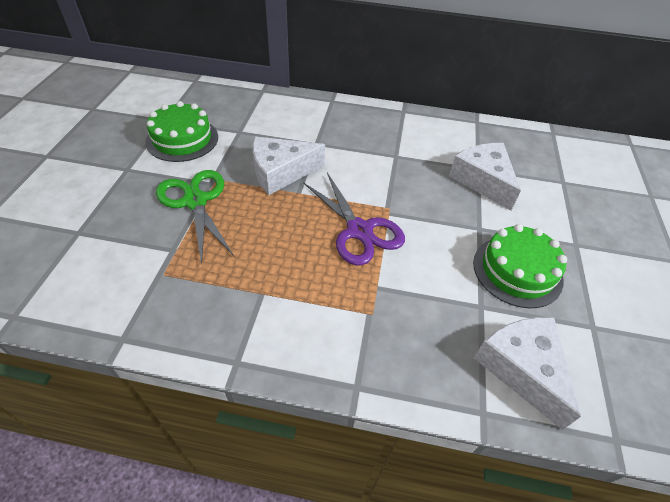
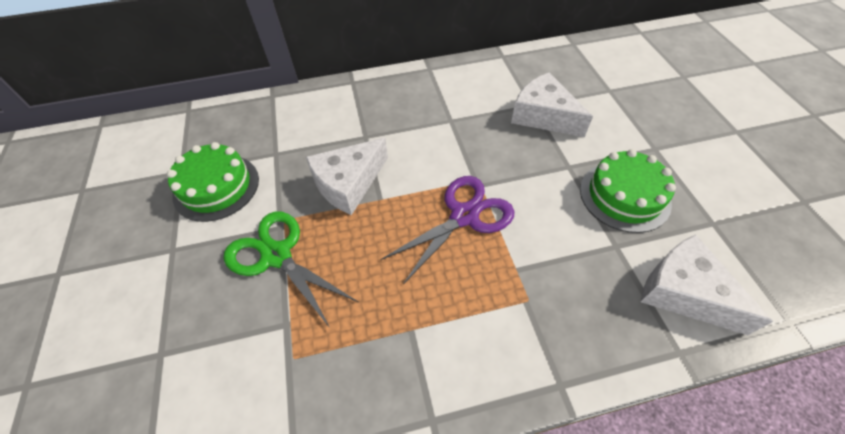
camera: 20 degrees left, 5 degrees up
(359, 230) = (464, 216): purple scissors -> purple scissors turned 75 degrees counterclockwise

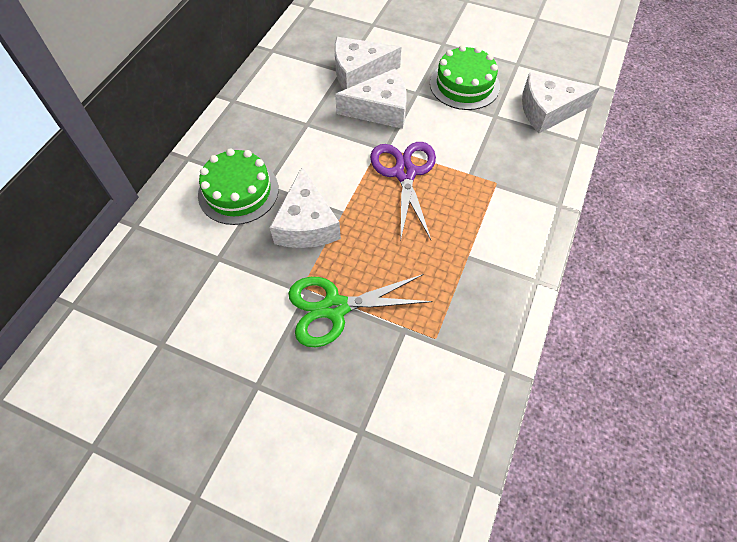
camera: 55 degrees left, 5 degrees up
(216, 187) = (213, 321): green cake -> green cake (238, 191)
(518, 154) = (380, 109): none -> white cheese

